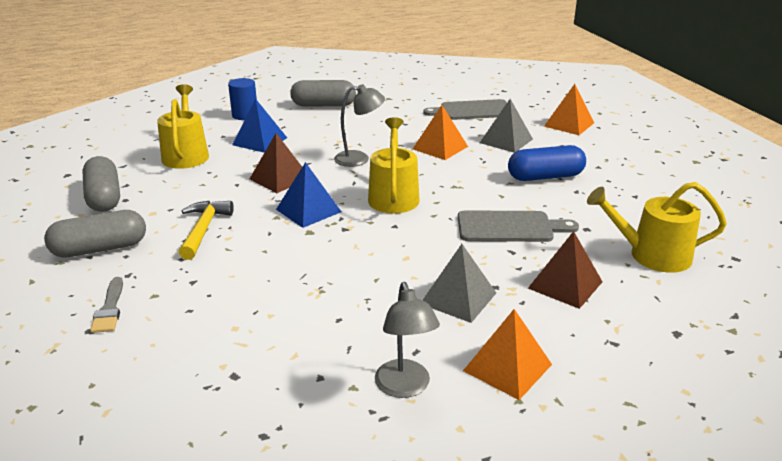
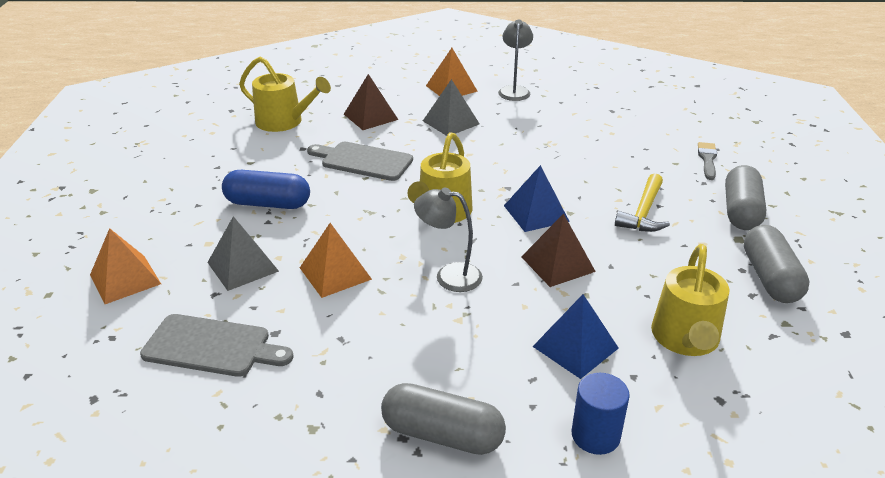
camera: 160 degrees left, 5 degrees up
(100, 249) = (740, 211): grey capsule -> grey capsule turned 75 degrees counterclockwise

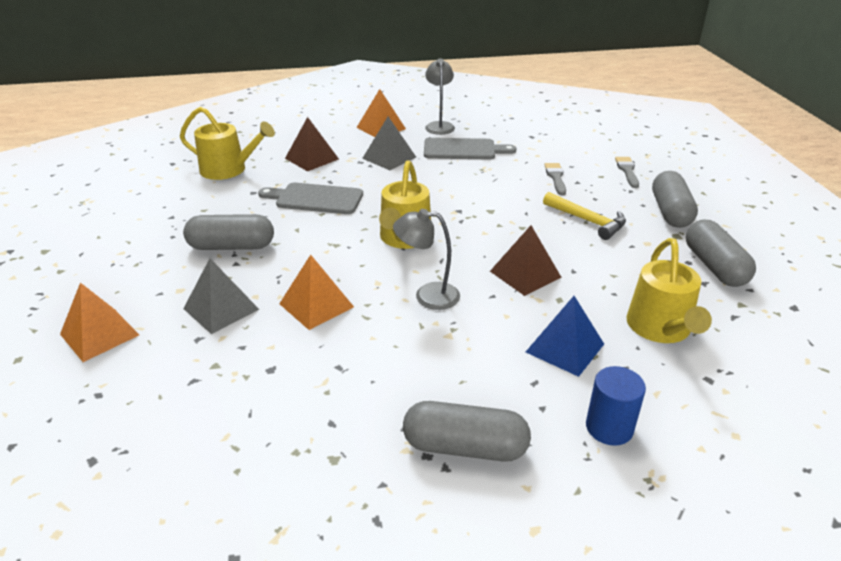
camera: 10 degrees left, 0 degrees up
(212, 346) = (208, 391): grey cutting board -> grey cutting board (463, 150)
(268, 203) = (231, 246): blue capsule -> grey capsule
(536, 213) = (491, 231): blue pyramid -> none
(624, 160) = (556, 177): none -> grey brush
(643, 212) = (587, 221): yellow hammer -> yellow hammer turned 60 degrees counterclockwise

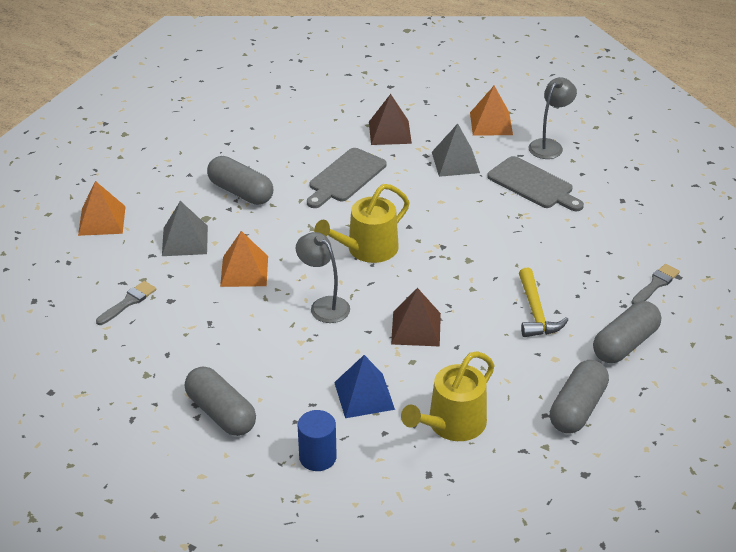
camera: 40 degrees right, 5 degrees up
(228, 170) = (312, 113): yellow watering can -> none
(315, 199) = (345, 177): grey cutting board -> grey cutting board turned 105 degrees counterclockwise
(556, 177) = (574, 257): grey brush -> grey brush (128, 302)

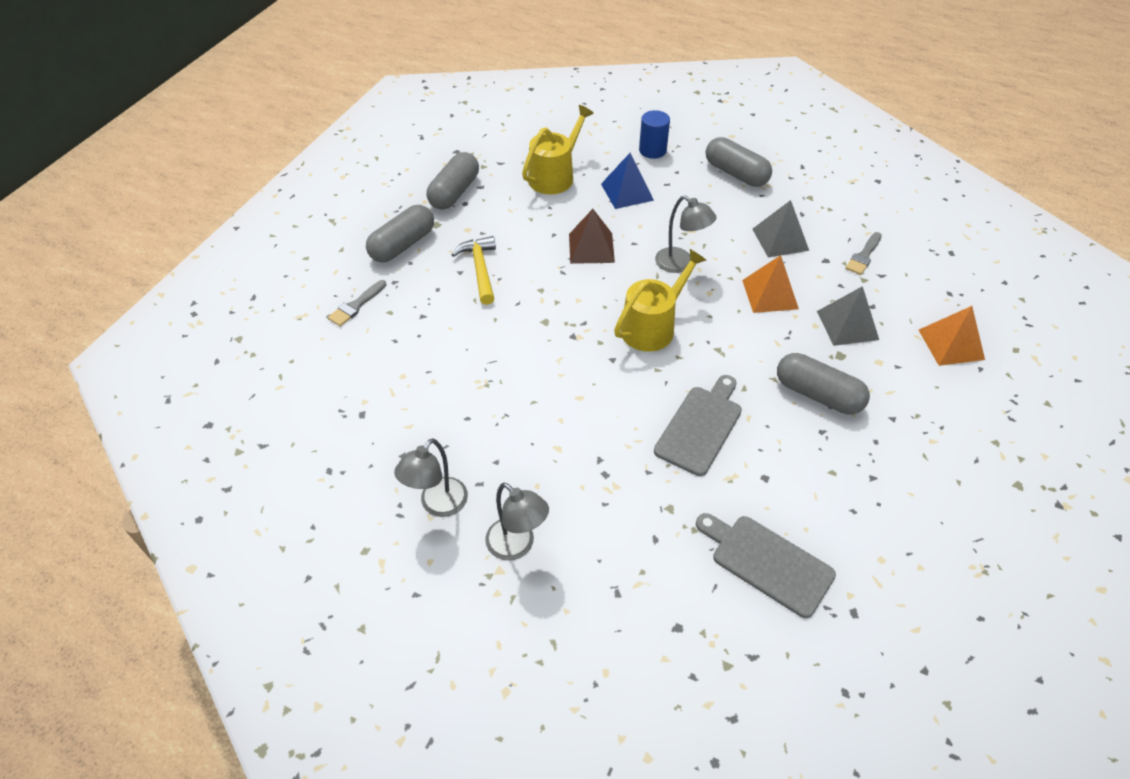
camera: 175 degrees right, 10 degrees up
(390, 132) = (659, 515): brown pyramid -> none
(455, 162) = (565, 463): grey pyramid -> grey pyramid (780, 239)
(491, 123) = (517, 546): orange pyramid -> grey lamp
(533, 184) = (467, 431): grey cutting board -> grey cutting board (767, 562)

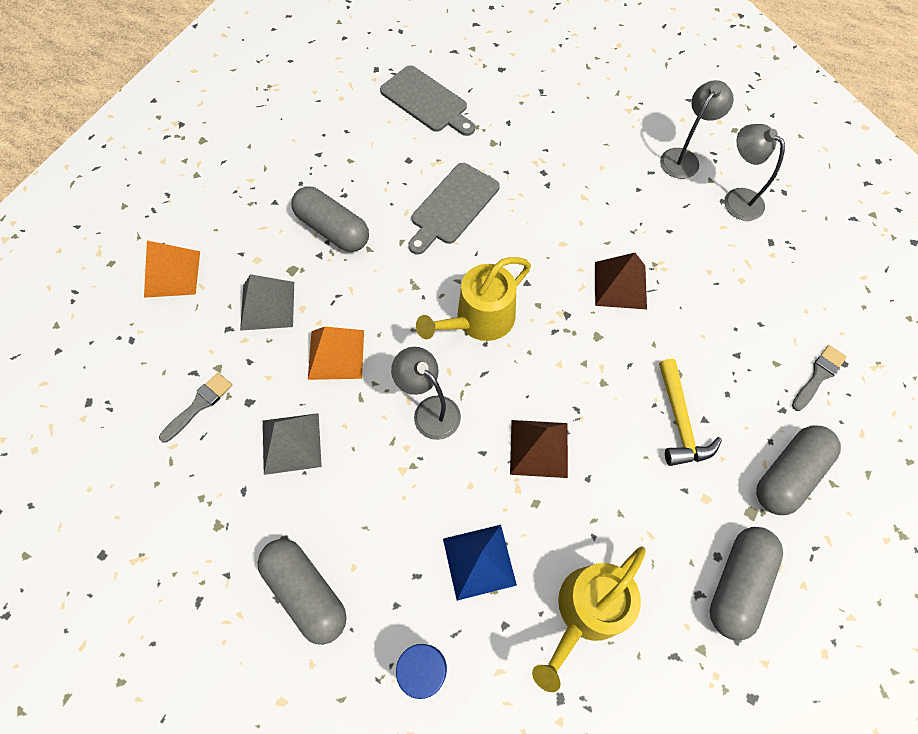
camera: 175 degrees left, 15 degrees up
(517, 546) = (616, 124): grey lamp -> grey lamp (736, 199)
(522, 363) = (620, 285): none -> brown pyramid

